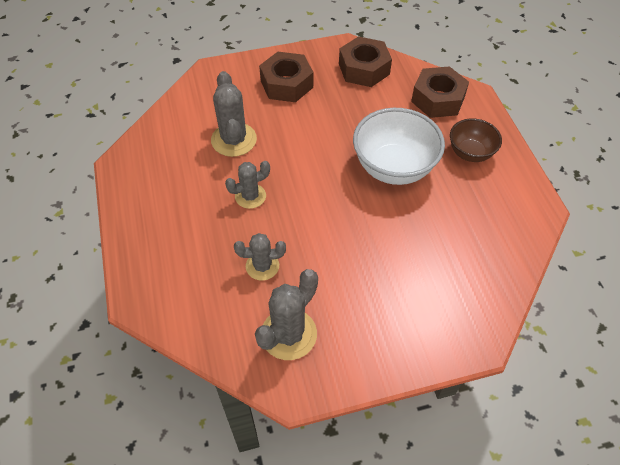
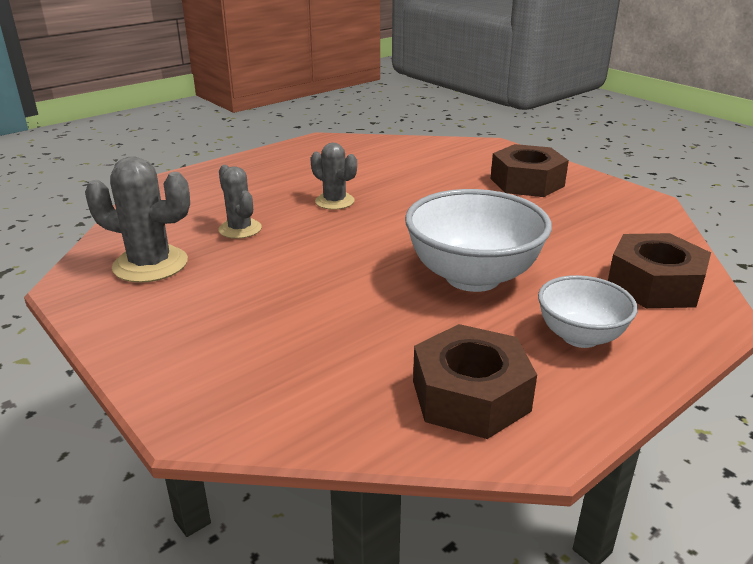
camera: 65 degrees right, 25 degrees down
(234, 140) = (406, 176): grey cactus -> none
(364, 69) = (625, 219): brown nut -> brown nut (470, 396)
(470, 153) = (580, 336): brown bowl -> white bowl

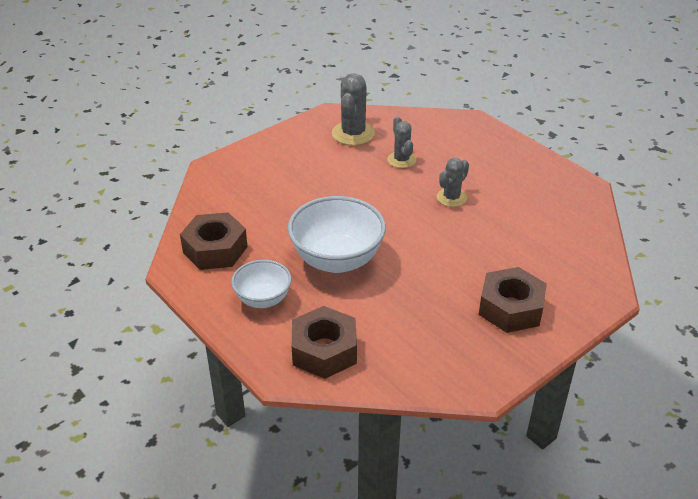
camera: 90 degrees right, 10 degrees up
(240, 229) = (401, 160): grey cactus -> grey cactus turned 75 degrees counterclockwise

